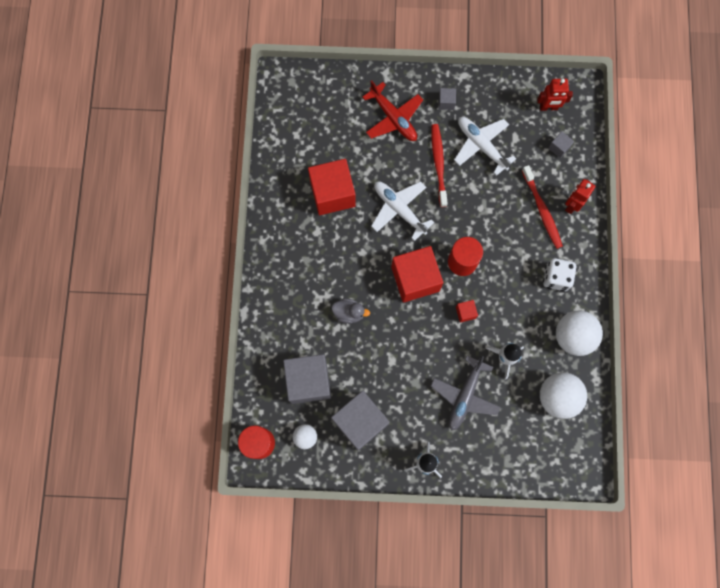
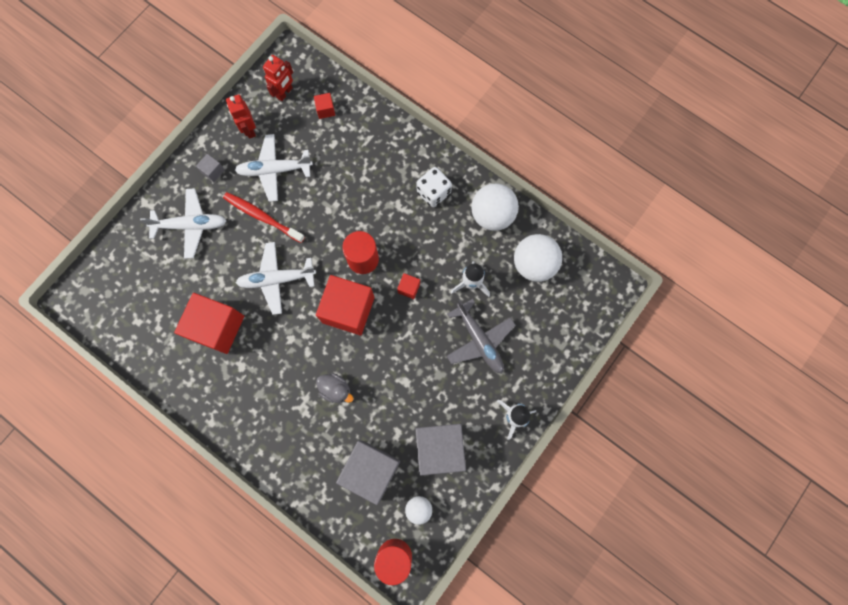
camera: 55 degrees left, 0 degrees up
(349, 313) = (336, 389): grey duck -> grey duck turned 75 degrees clockwise
(393, 118) = (191, 225): red plane -> white plane
(542, 210) = (368, 162): red toothbrush -> none
(559, 147) = (325, 110): grey cube -> red cube
(571, 205) = (381, 135): red robot -> red robot (249, 129)

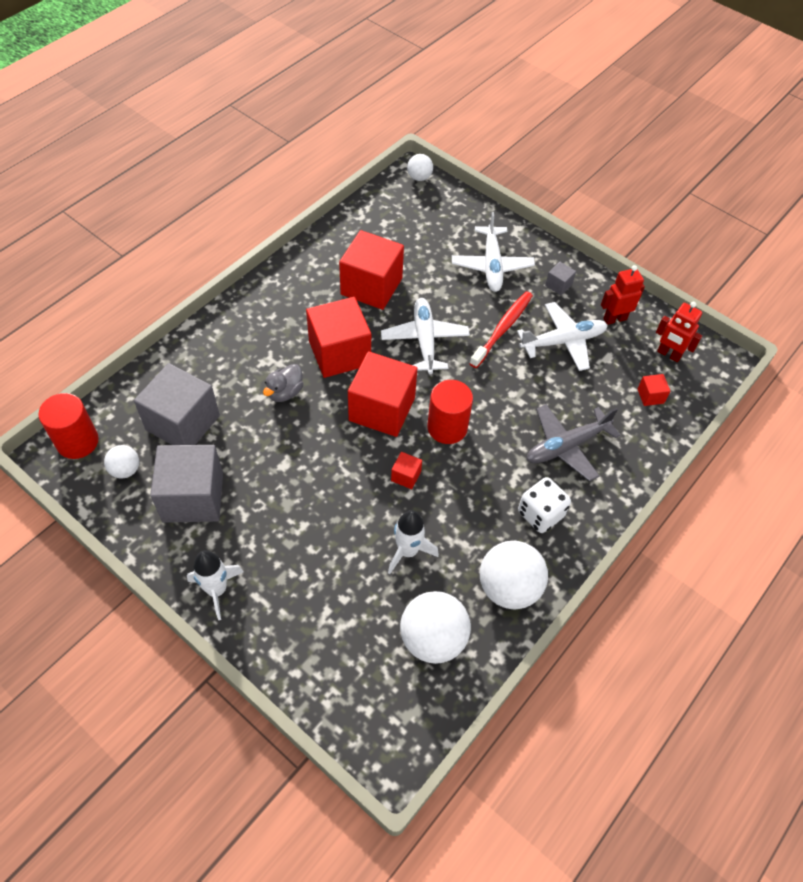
camera: 90 degrees right, 20 degrees down
(76, 292) = (419, 177): none -> white ball
(274, 170) = (563, 341): white plane -> white plane turned 75 degrees clockwise
(293, 348) = (339, 353): none -> red cube
(479, 340) = (327, 556): grey plane -> grey plane (566, 446)

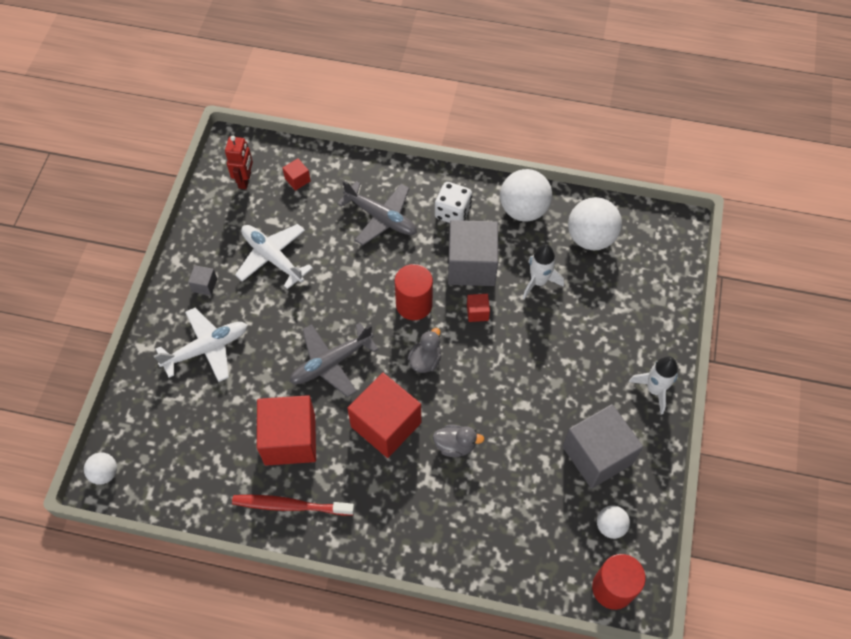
camera: 115 degrees left, 5 degrees up
(183, 423) = (538, 510): grey cube -> grey cube (471, 265)
(382, 409) = (425, 360): red cube -> grey duck
(424, 340) = (331, 363): white plane -> grey plane
(503, 328) = (283, 308): red toothbrush -> red toothbrush (290, 505)
(614, 319) = (224, 229): red robot -> none

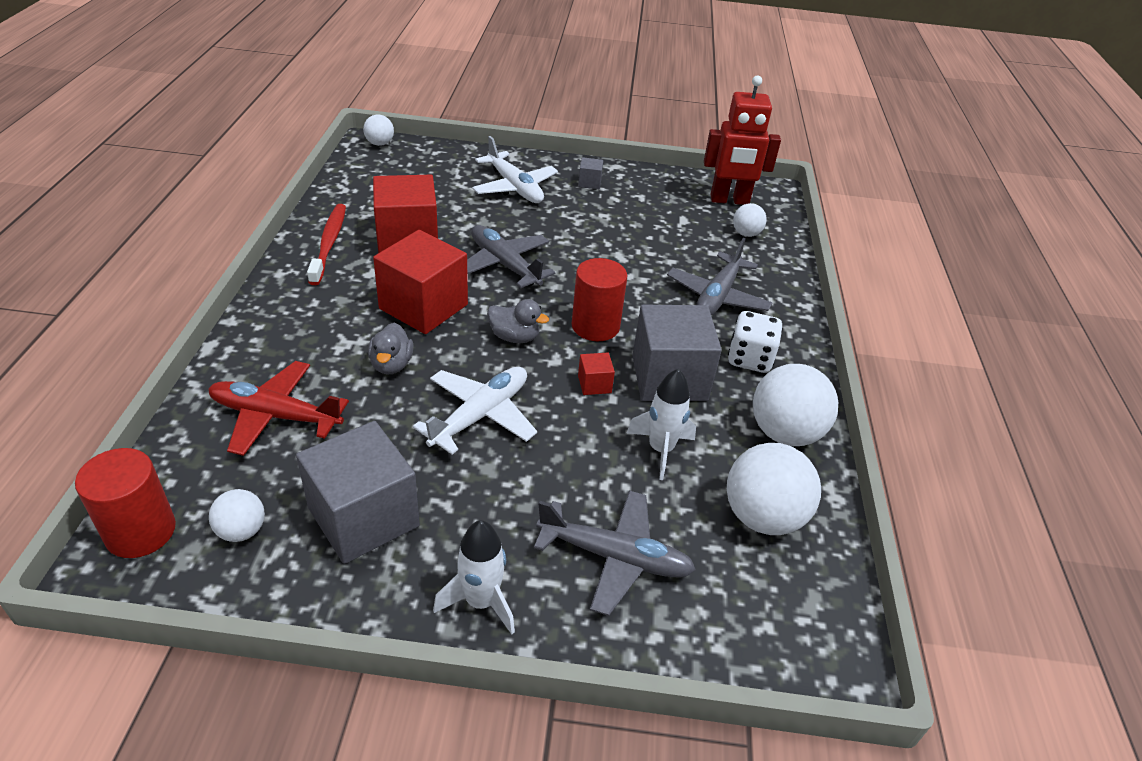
camera: 80 degrees right, 20 degrees down
(245, 180) = (729, 200): red robot -> red robot, size x1.57
(272, 257) = (635, 221): white plane -> white plane (480, 415)
(297, 180) = (746, 234): red cube -> white ball
(509, 520) = (275, 416): none -> red plane
(622, 318) = (615, 557): none -> grey plane

